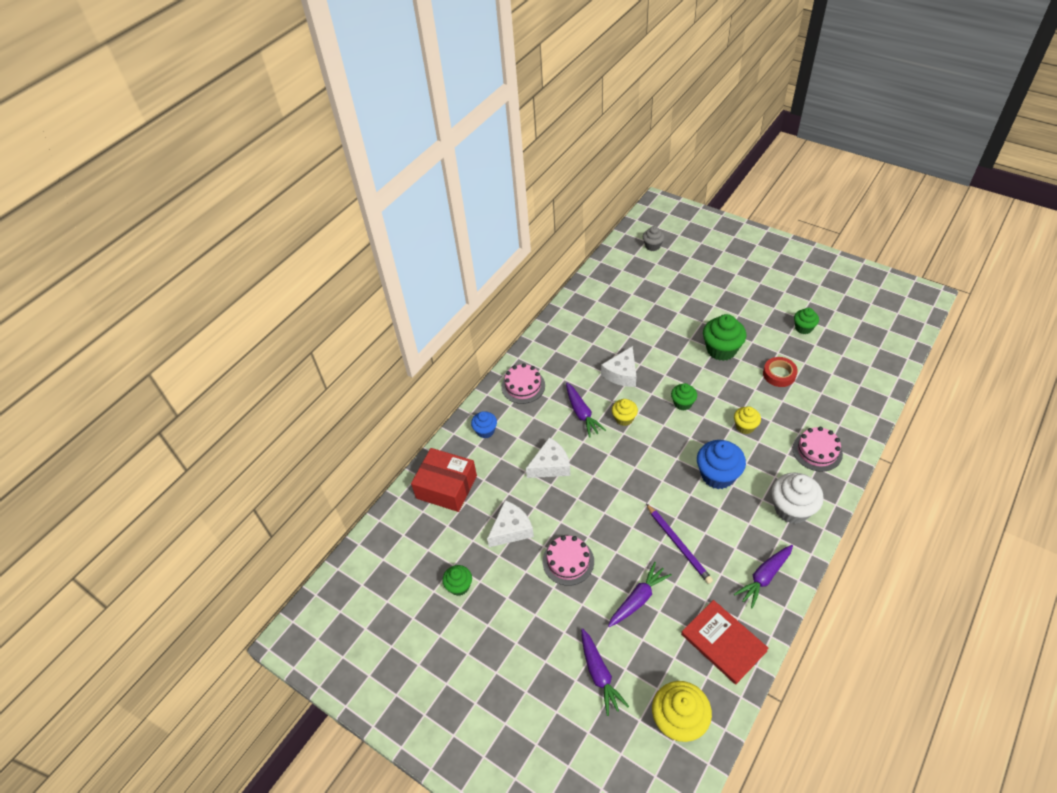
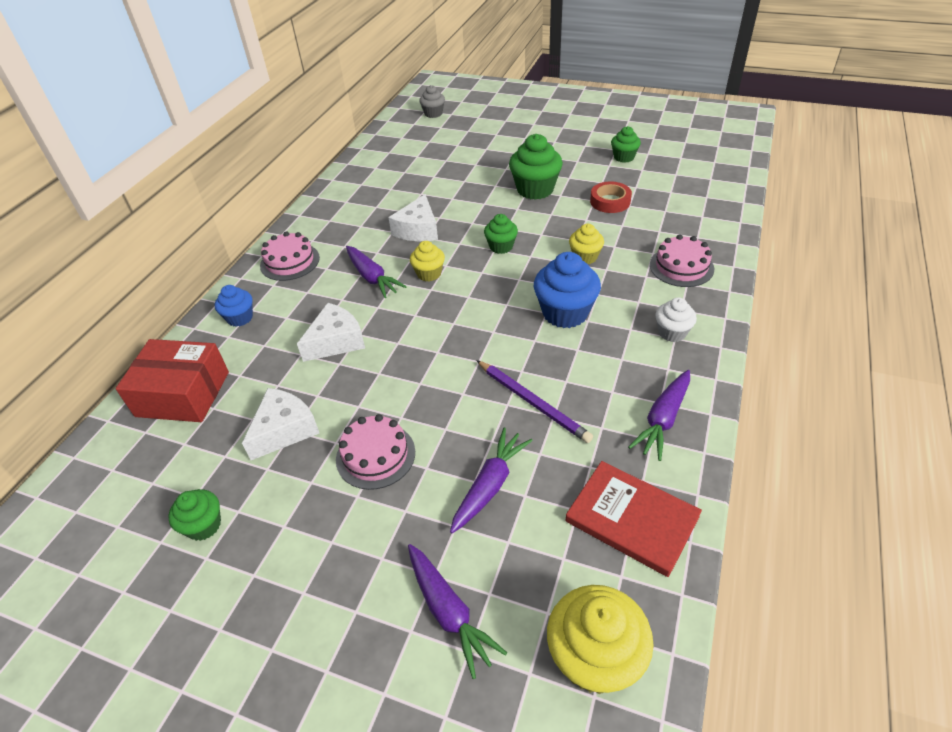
camera: 15 degrees left, 5 degrees down
(792, 509) = (672, 332): white cupcake -> white cupcake, size x0.58

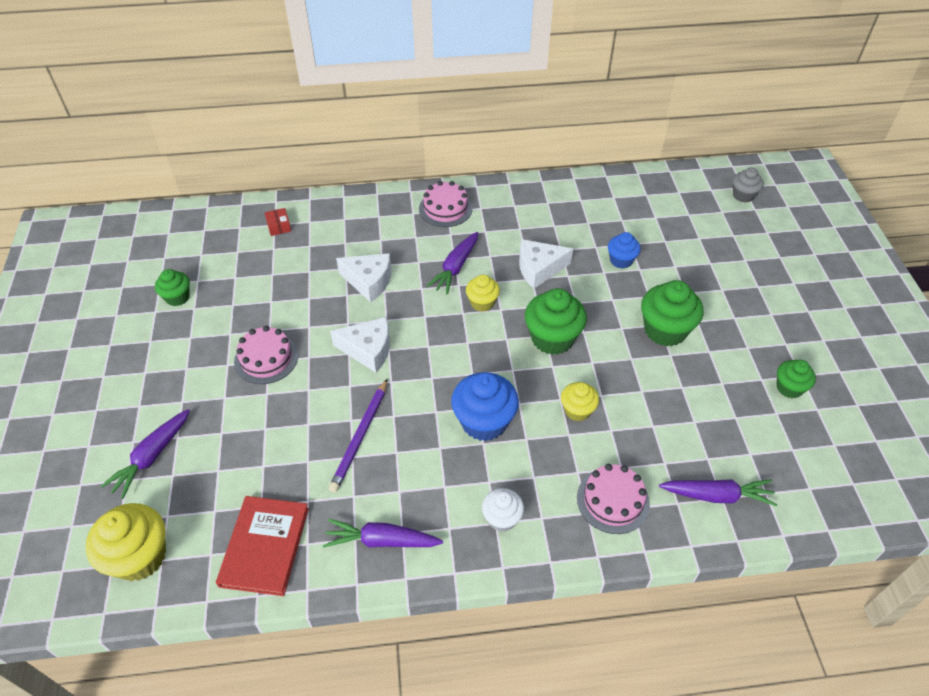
camera: 60 degrees right, 5 degrees up
(183, 394) = (279, 226): red box -> red box, size x0.40
(240, 318) = (366, 214): blue cupcake -> blue cupcake (621, 260)
(284, 430) = (269, 296): white cheese -> white cheese (368, 350)
(490, 485) = (264, 439): purple carrot -> purple carrot (716, 495)
(501, 246) = (552, 338): green cupcake -> green cupcake, size x1.72
(610, 201) = (689, 402): red tape -> none

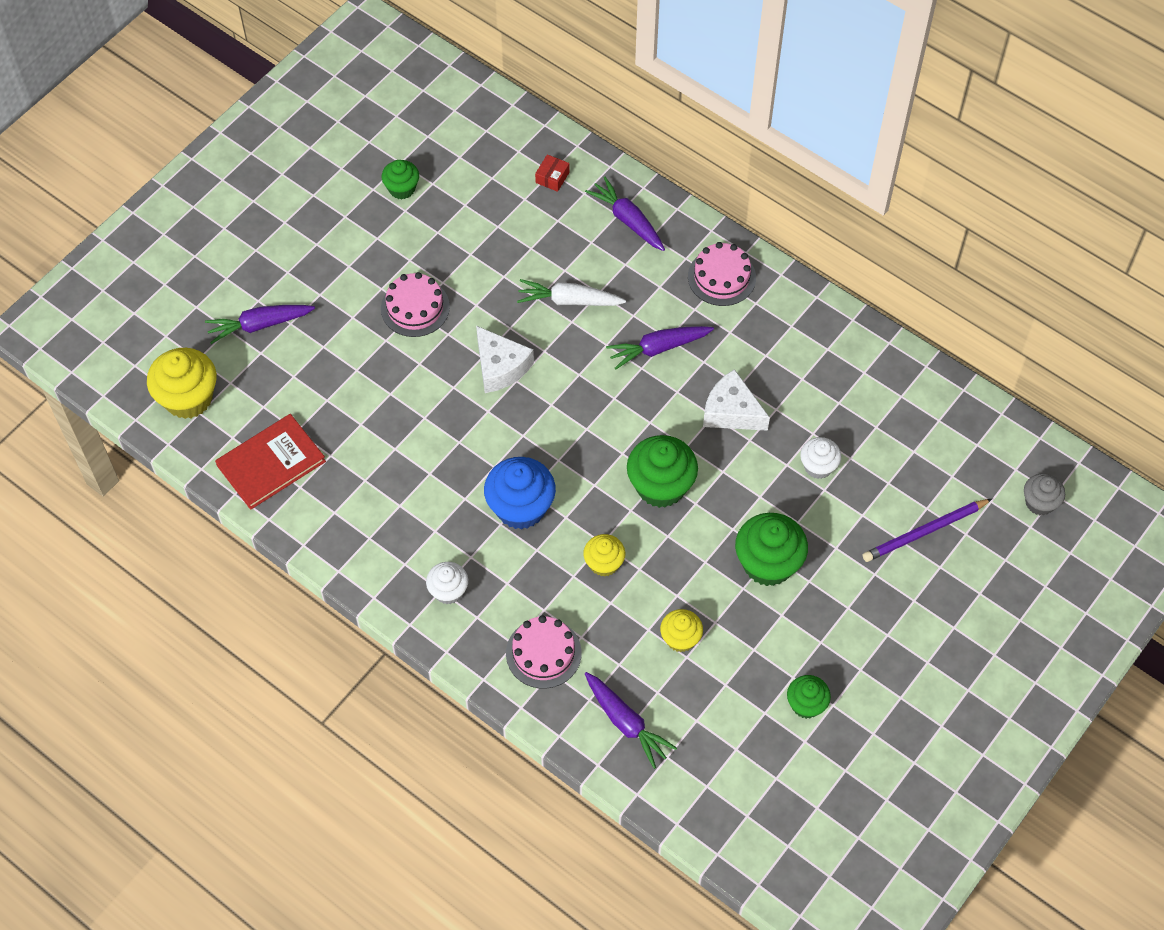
camera: 45 degrees right, 10 degrees up
(360, 437) = (417, 438): purple pencil -> purple pencil (924, 532)
(369, 281) = (569, 300): white cheese -> white carrot
(382, 541) = (350, 530): purple carrot -> purple carrot (628, 220)
(482, 303) = (641, 402): yellow cupcake -> yellow cupcake (680, 638)
(621, 260) = (818, 466): blue cupcake -> white cupcake

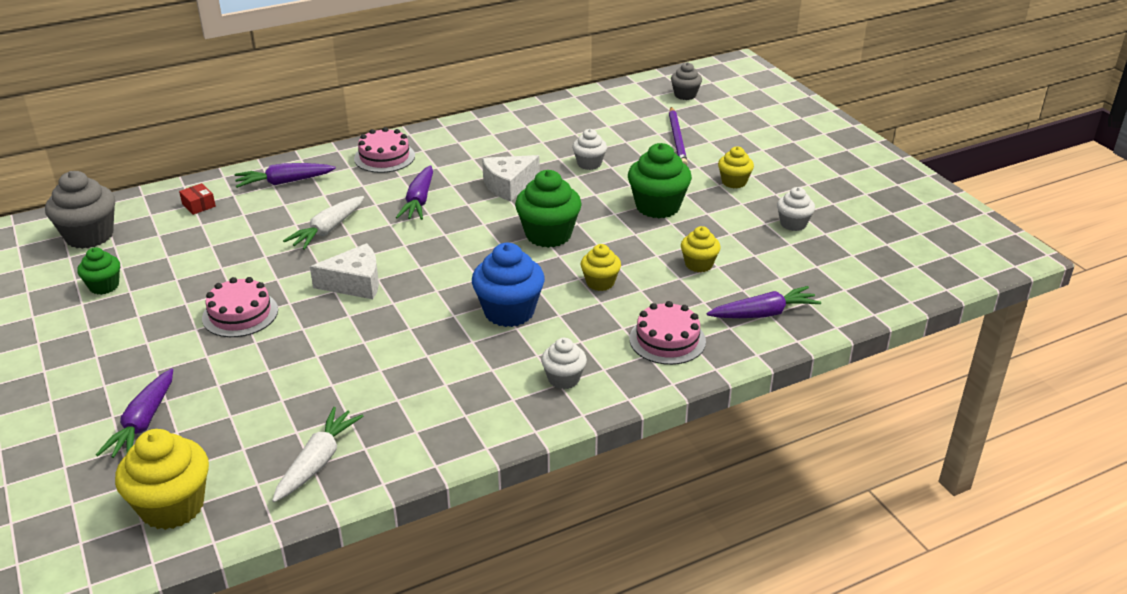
camera: 65 degrees left, 25 degrees down
(271, 463) = (317, 462): red book -> white carrot
(463, 130) = (89, 236): none -> grey cupcake
(806, 704) = (793, 224): green cupcake -> white cupcake
(861, 620) = (734, 182): none -> yellow cupcake

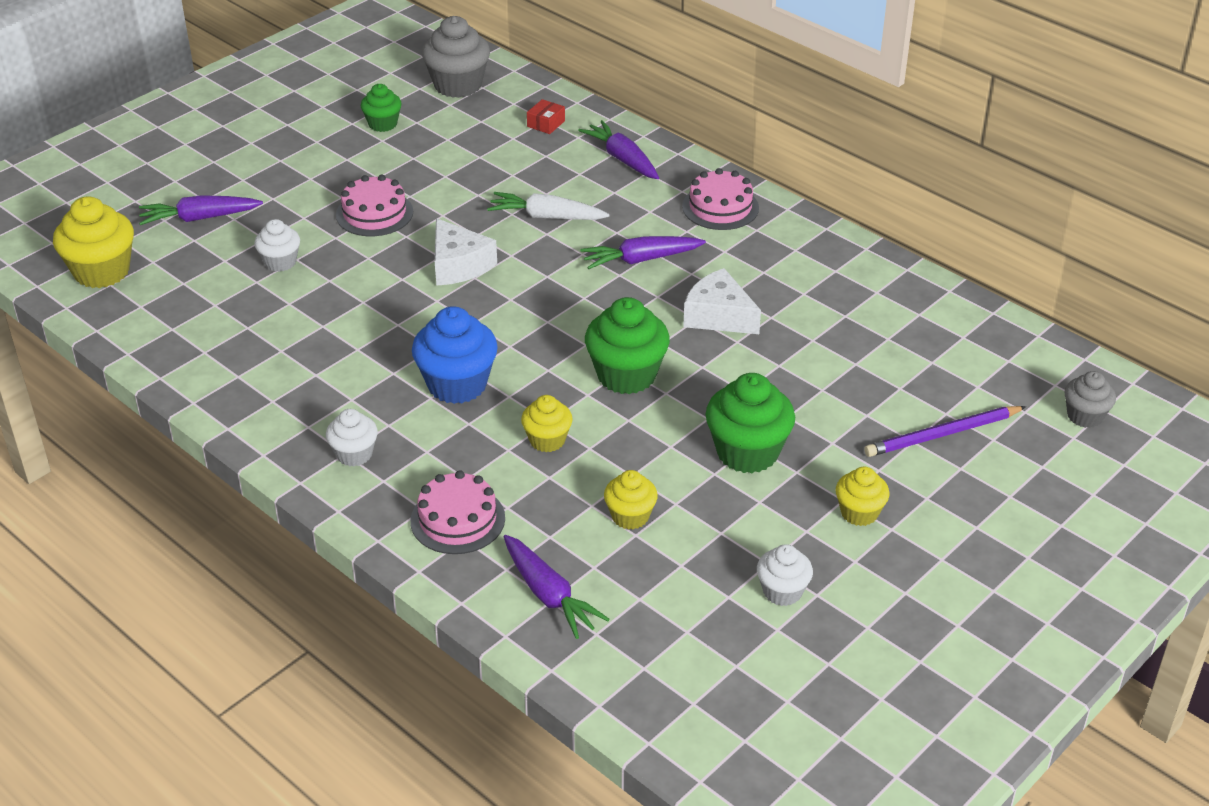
camera: 70 degrees right, 5 degrees up
(317, 462) = (177, 330): white carrot -> none
(589, 164) = (816, 368): white cupcake -> white cupcake (280, 262)

